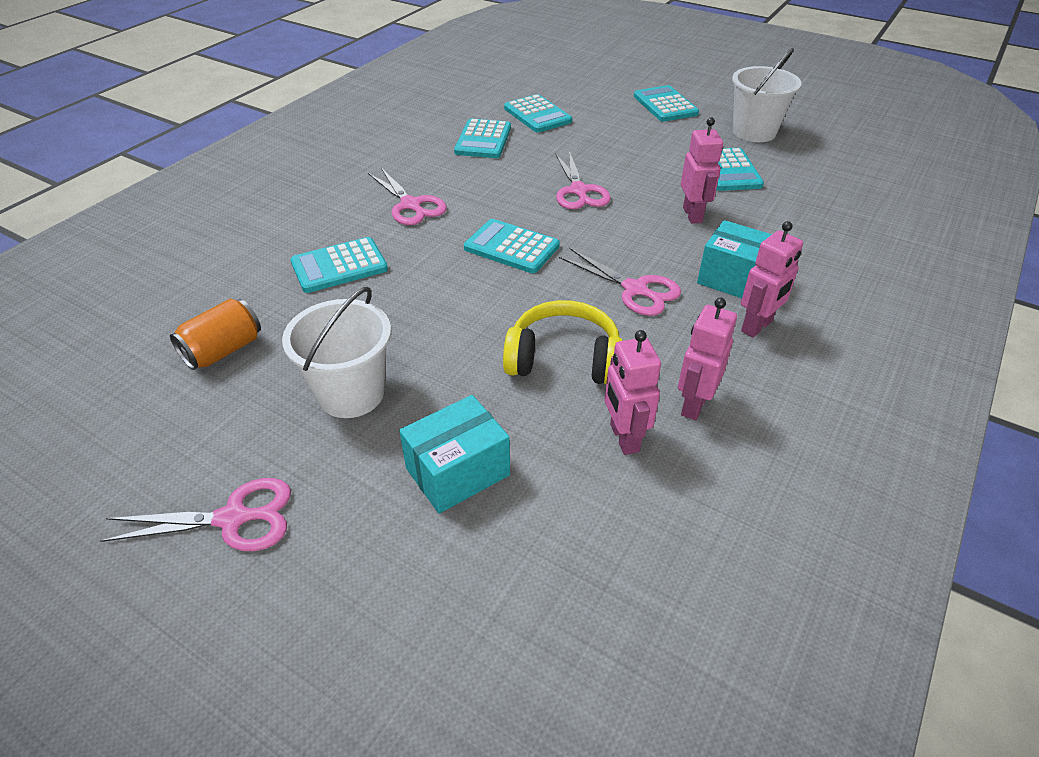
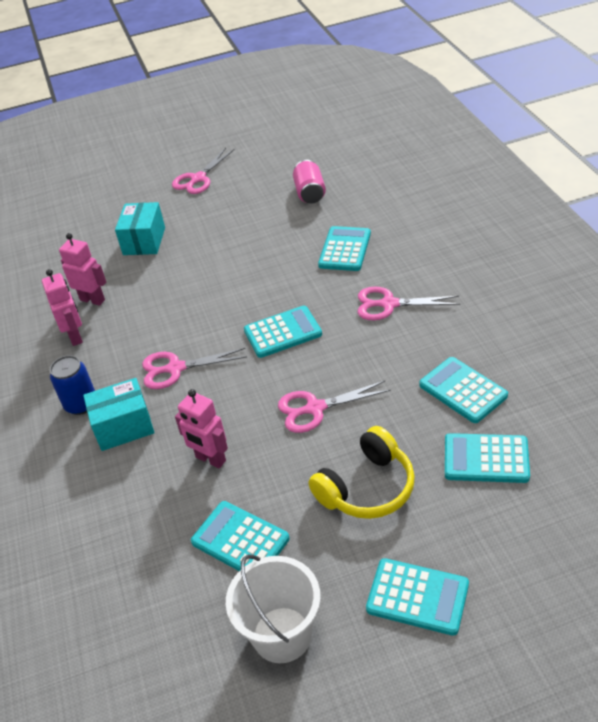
camera: 135 degrees right, 0 degrees up
(223, 350) = (310, 193): orange can -> pink can
(351, 393) = (229, 225): white bucket -> none
(564, 359) = (162, 305): yellow headphones -> yellow headphones (367, 488)
(579, 191) = (315, 408): pink scissors -> pink scissors turned 45 degrees counterclockwise
(757, 326) = (81, 404): pink robot -> blue can

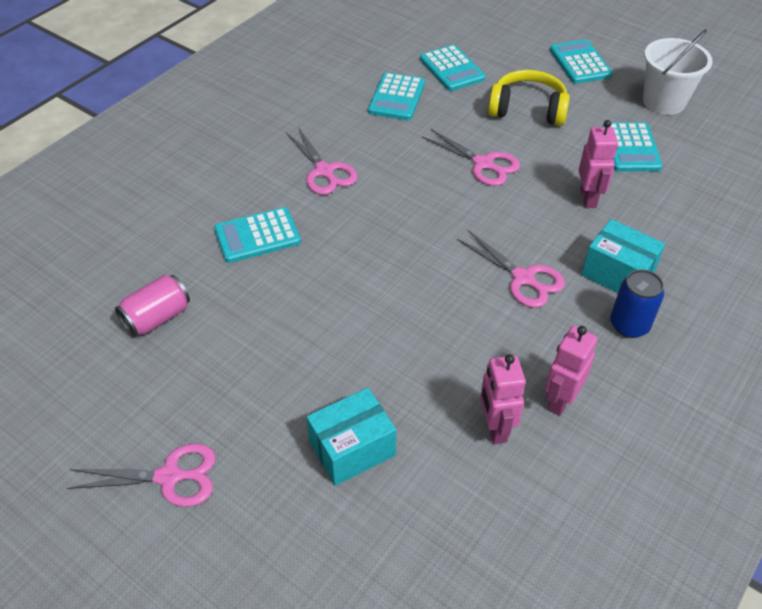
camera: 130 degrees left, 5 degrees up
(283, 332) = (414, 225): turquoise calculator -> none

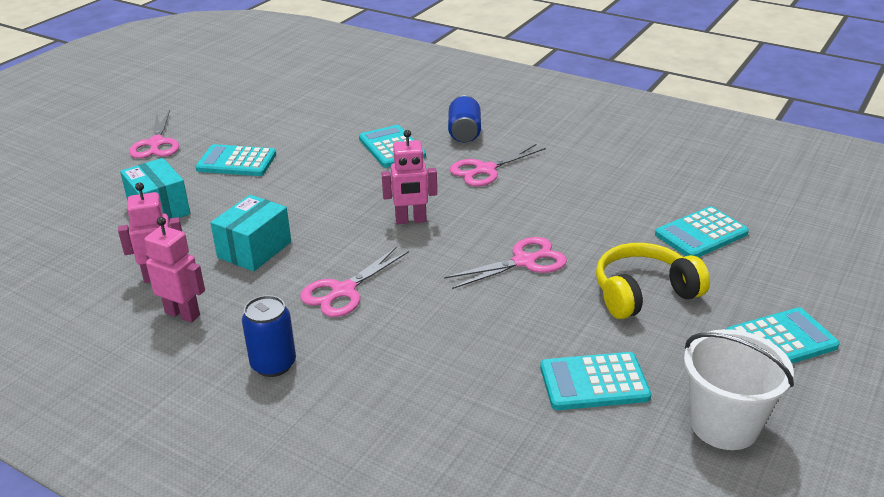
camera: 85 degrees right, 15 degrees down
(157, 318) = (300, 120): pink can -> none
(242, 179) = (464, 133): none -> blue can
(397, 97) = (624, 201): turquoise calculator -> turquoise calculator (236, 162)
(483, 164) = (524, 262): pink scissors -> pink scissors turned 150 degrees counterclockwise
(527, 109) = (643, 293): yellow headphones -> yellow headphones turned 120 degrees counterclockwise
(588, 198) = (480, 340): pink robot -> pink robot (411, 220)
(617, 274) = (351, 359): turquoise box -> turquoise box (254, 250)

